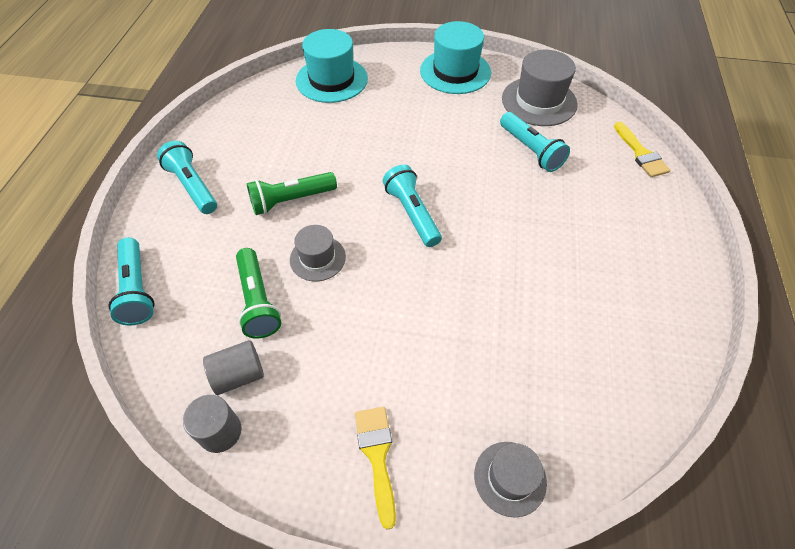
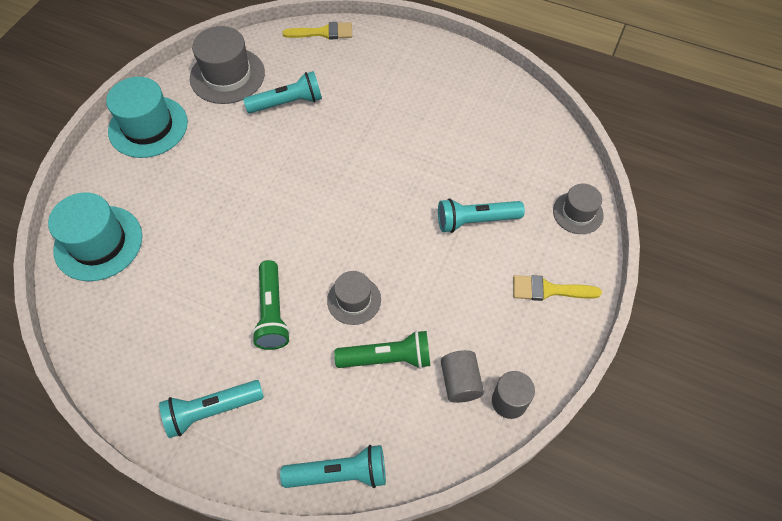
camera: 75 degrees left, 5 degrees up
(412, 213) = (328, 212): turquoise flashlight -> turquoise flashlight (475, 221)

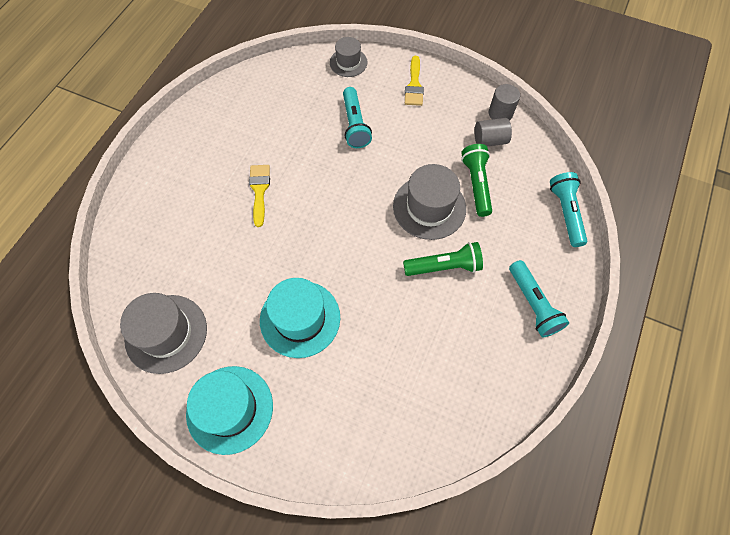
camera: 90 degrees left, 5 degrees up
(98, 243) = (378, 433): turquoise hat -> turquoise hat (300, 318)
(287, 103) = (213, 270): turquoise flashlight -> none
(323, 32) = (119, 242): yellow brush -> yellow brush (259, 190)
(354, 300) = (429, 207): grey hat -> grey hat, size x1.68

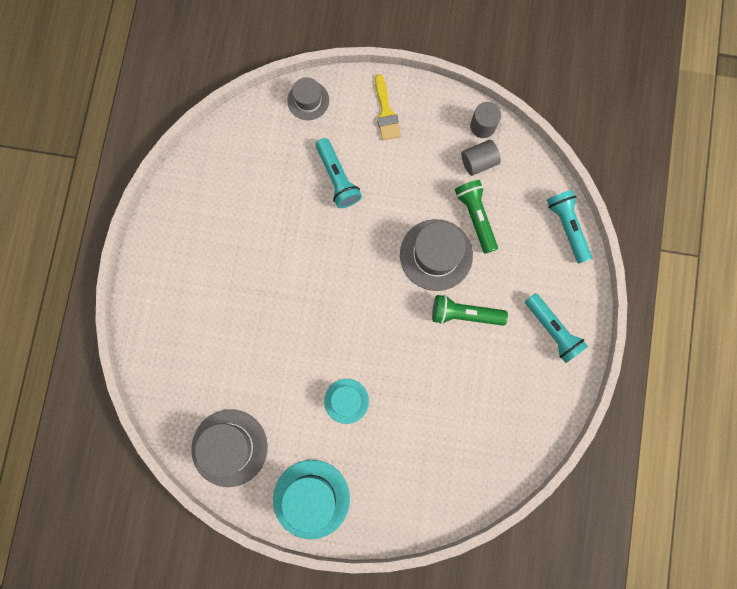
camera: 15 degrees left, 15 degrees up
(259, 190) = (265, 280): yellow brush -> none
(300, 318) = (346, 401): turquoise hat -> turquoise hat, size x0.59
(444, 266) = (464, 314): green flashlight -> green flashlight turned 150 degrees counterclockwise

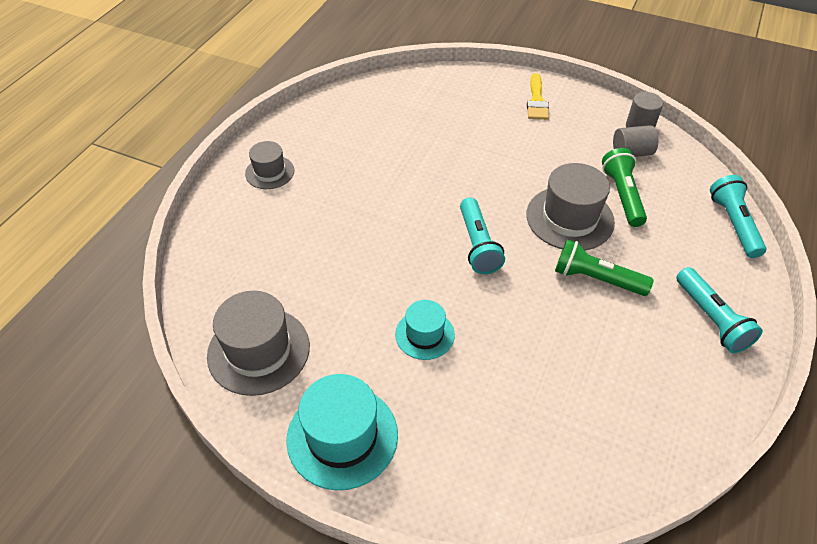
camera: 15 degrees right, 30 degrees down
(308, 100) = (459, 80): grey hat -> grey hat (269, 172)
(337, 178) = (473, 138): turquoise flashlight -> turquoise flashlight (478, 245)

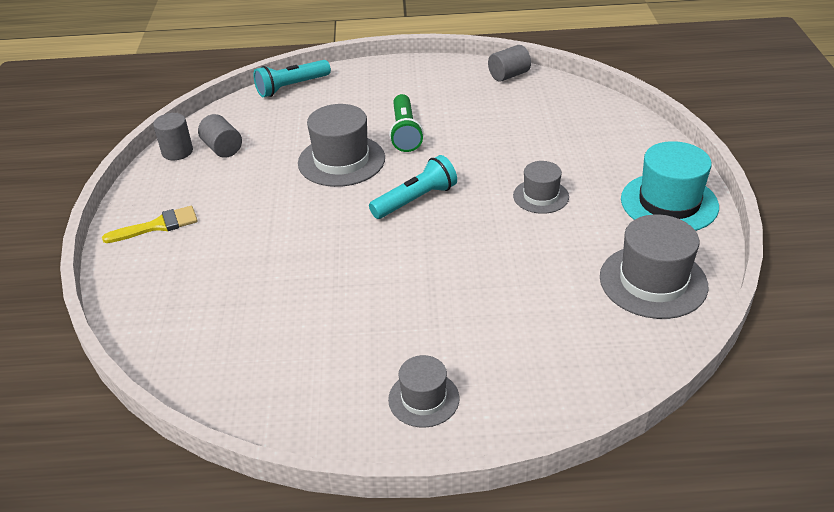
camera: 115 degrees left, 10 degrees down
(424, 334) = (540, 196): turquoise hat -> grey hat
(622, 195) = (290, 141): green flashlight -> none
(687, 431) = (509, 75): none -> grey cylinder
(711, 319) = (403, 81): turquoise flashlight -> none

